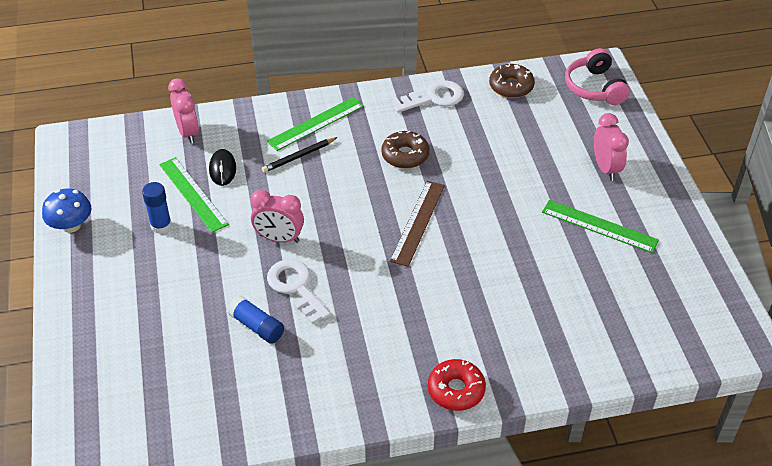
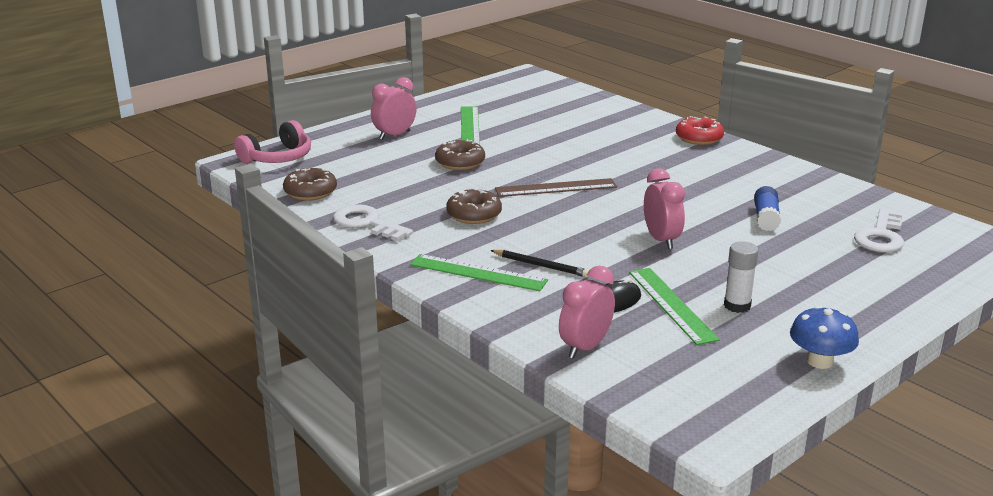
camera: 120 degrees left, 20 degrees down
(161, 225) = (737, 306): blue glue stick -> white glue stick
(193, 194) = (671, 305): green ruler -> green ruler turned 45 degrees counterclockwise
(296, 287) = (702, 215): white key -> white key (881, 236)
(513, 186) = (460, 162): none -> brown donut

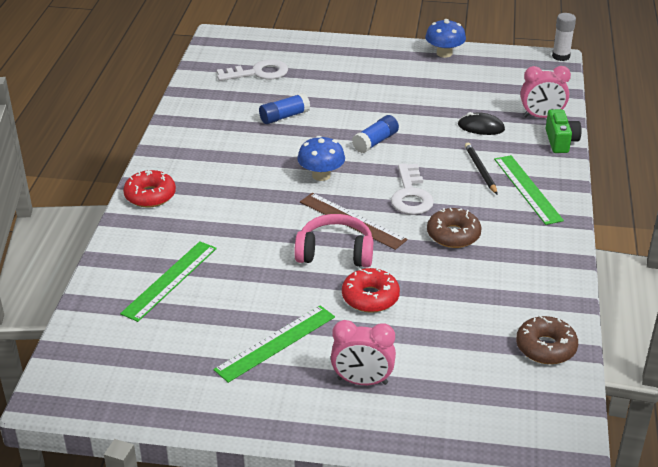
camera: 130 degrees left, 10 degrees up
(278, 158) = (519, 427): pink headphones -> pink headphones (335, 252)
(367, 223) = (543, 278): white key -> white key (411, 195)
(460, 162) = (370, 297): brown donut -> red donut
(523, 332) = (560, 141): none -> green camera
(639, 199) = (321, 175): none -> blue mushroom
(661, 240) = (375, 142): pink clock -> blue glue stick
(671, 305) = (454, 109): green ruler -> green ruler (170, 280)
(737, 306) = (423, 90): white glue stick -> white glue stick (560, 56)

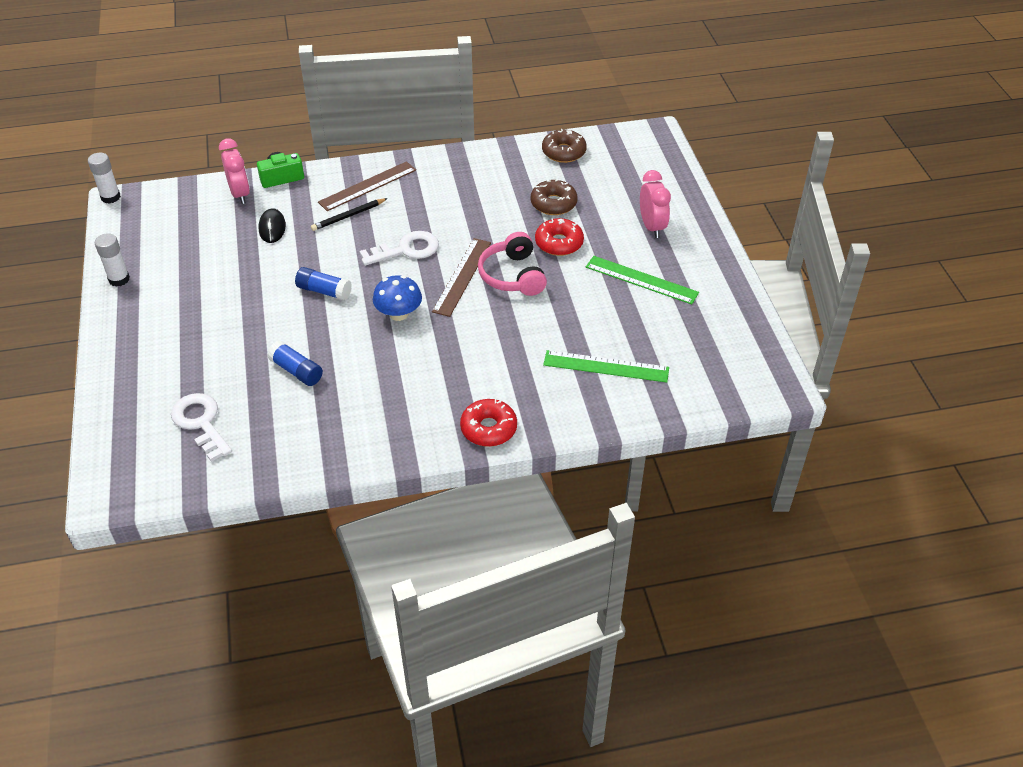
camera: 110 degrees left, 10 degrees up
(444, 53) = (119, 279): blue mushroom -> white glue stick
(453, 235) = (454, 215): brown donut -> brown donut (553, 203)
(527, 189) = (367, 186): green ruler -> brown ruler

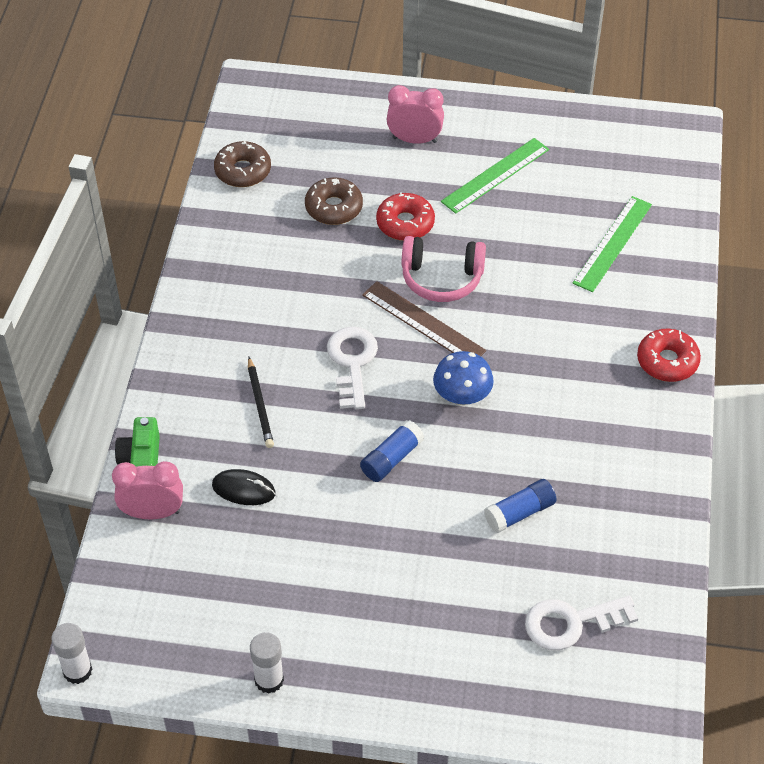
camera: 70 degrees left, 5 degrees up
(367, 186) = (209, 372): brown ruler -> none

